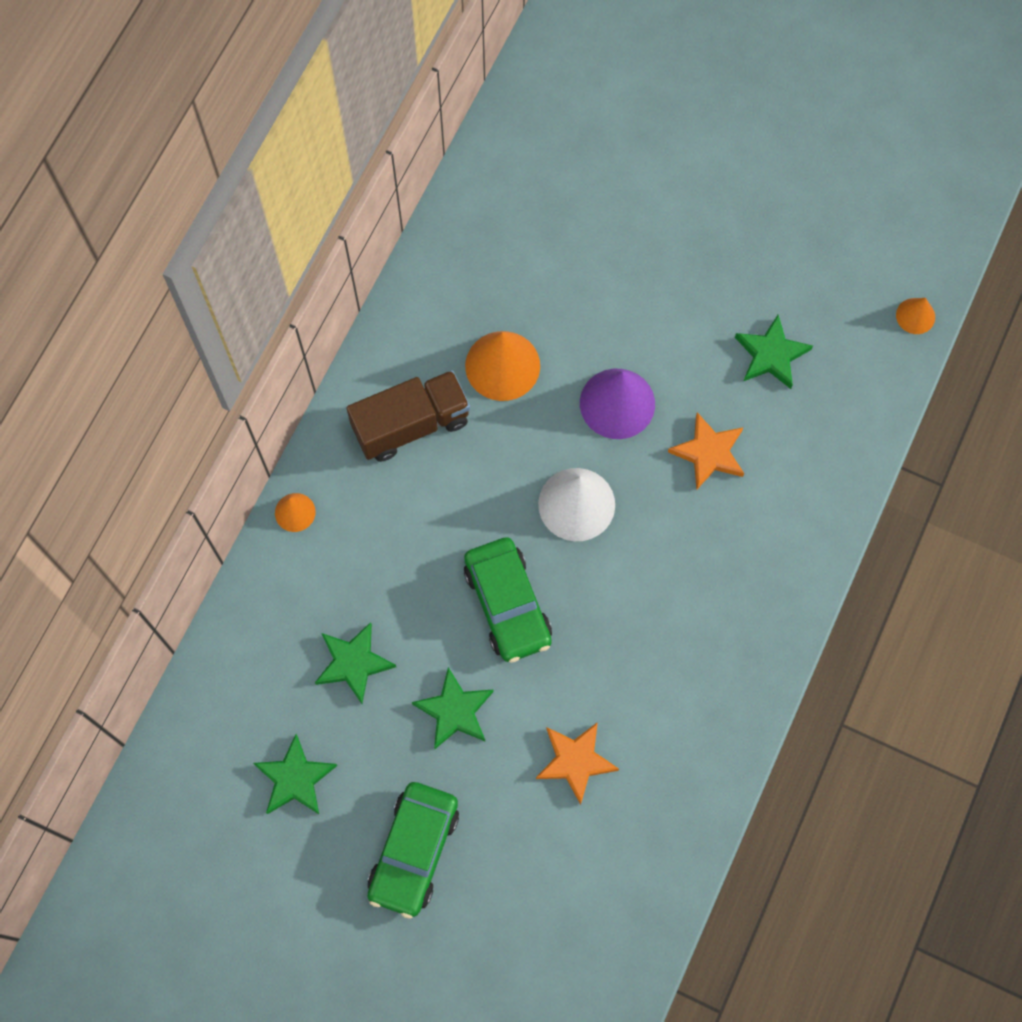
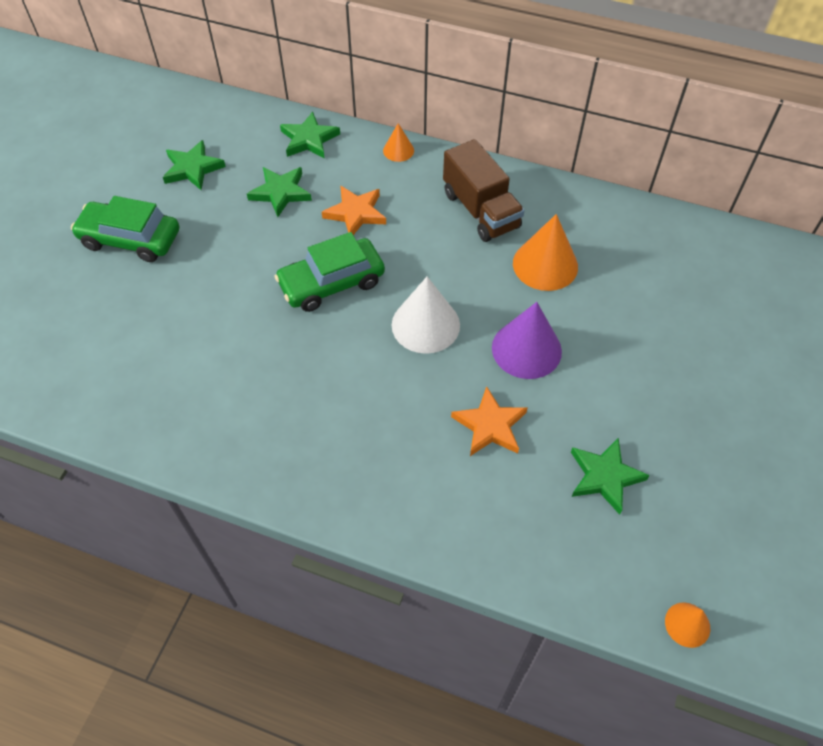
camera: 85 degrees right, 15 degrees down
(454, 711) = (241, 255): green star -> green star (309, 139)
(575, 761) = (195, 338): orange star -> orange star (356, 213)

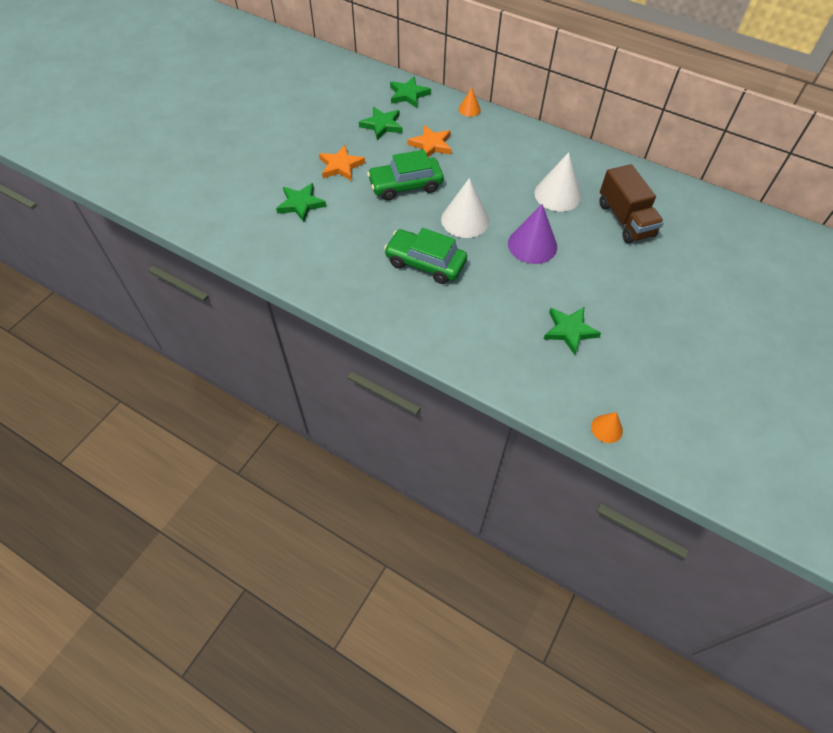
camera: 10 degrees right, 0 degrees up
(130, 239) = (275, 140): green car -> green car (425, 263)
(192, 168) = (325, 103): green star -> green star (301, 204)
(480, 210) = (519, 154): brown truck -> brown truck (625, 219)
(490, 425) = (496, 287): orange star -> orange star (340, 166)
(545, 265) = (557, 194): orange cone -> white cone

